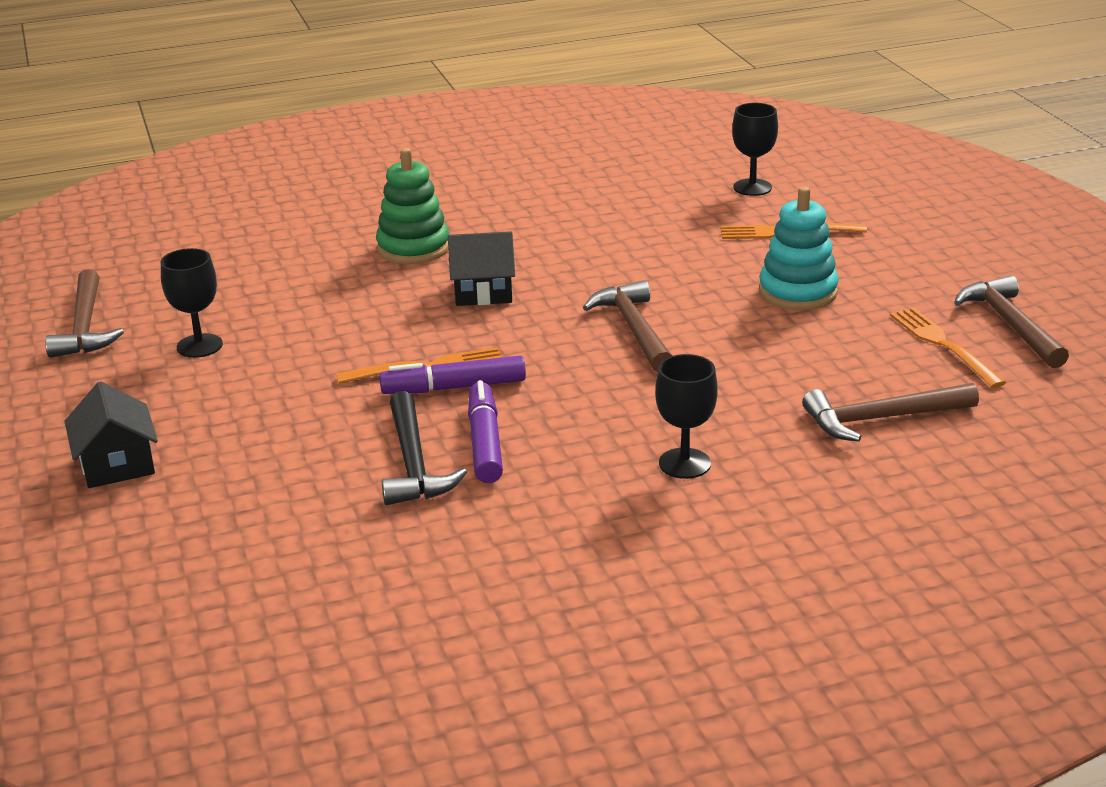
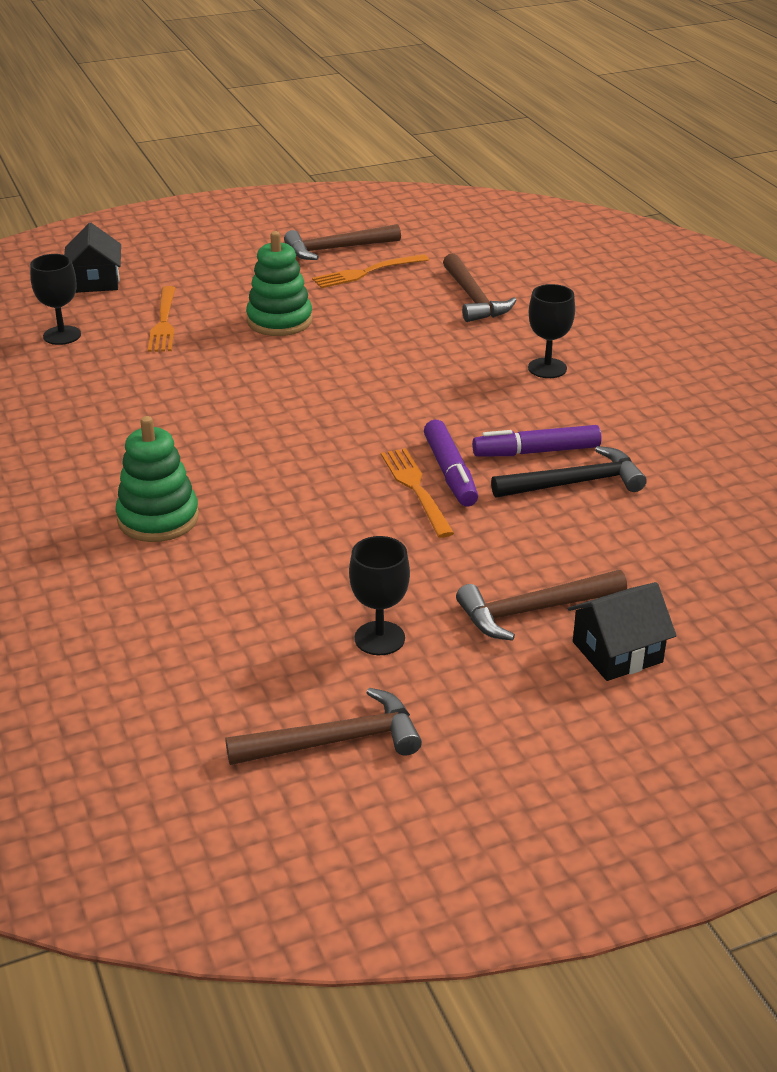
camera: 95 degrees left, 5 degrees up
(483, 291) = (265, 469): black house -> black house (95, 281)
(634, 329) = (342, 390): brown hammer -> brown hammer (533, 610)
(798, 292) = (279, 321): turquoise stacking toy -> green stacking toy

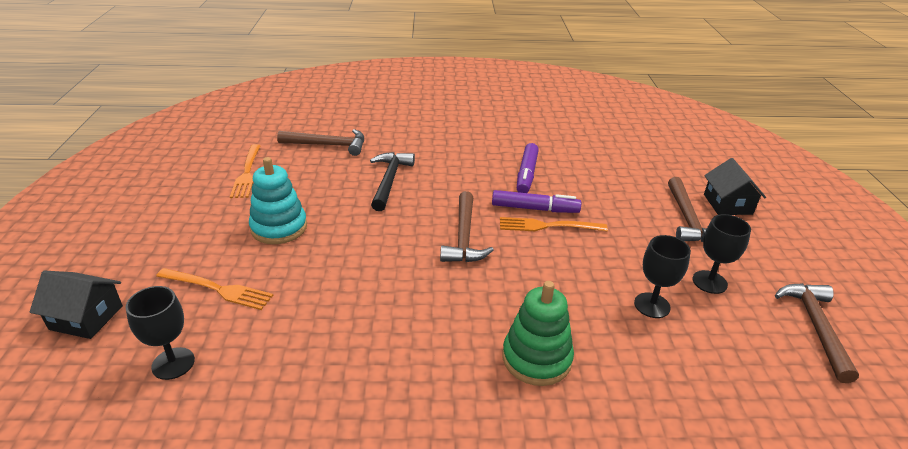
camera: 70 degrees left, 0 degrees up
(279, 321) = (279, 227): green stacking toy -> turquoise stacking toy
(336, 249) = (194, 176): brown hammer -> brown hammer (463, 237)
(547, 368) = (436, 146): black goblet -> black goblet (652, 305)
(575, 483) = (565, 172): black hammer -> black hammer (390, 180)

